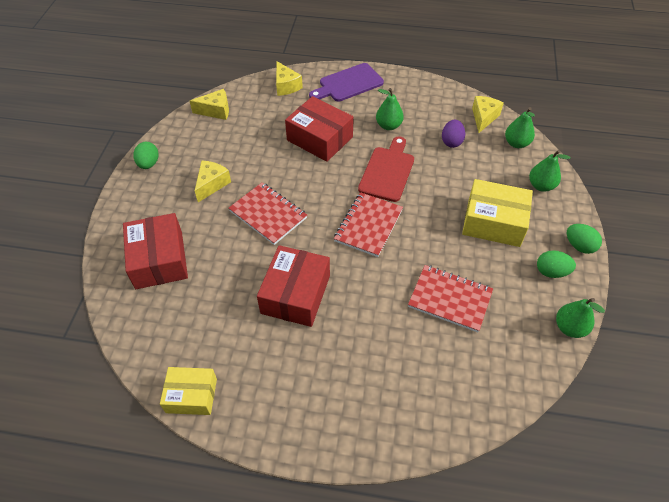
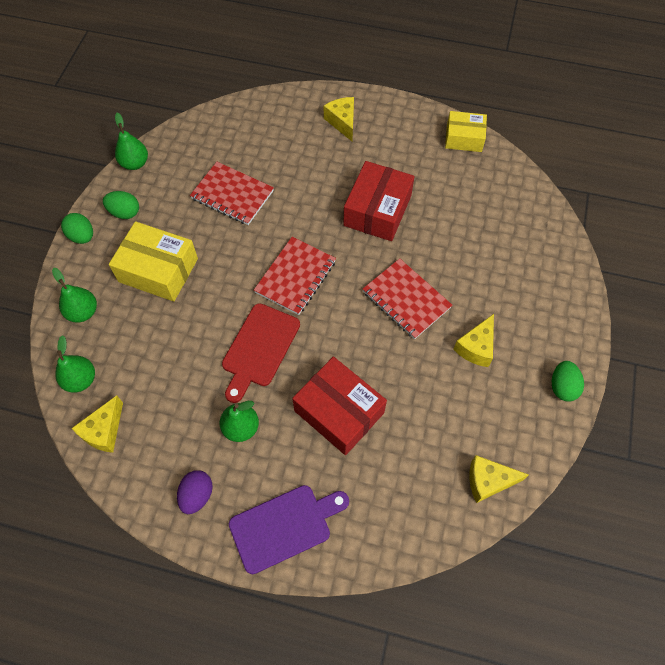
camera: 175 degrees left, 10 degrees up
(159, 260) = (518, 255): red box -> none
(286, 86) = (384, 530): yellow cheese -> yellow cheese (342, 122)
(451, 142) = (164, 390): purple egg -> purple egg (197, 495)

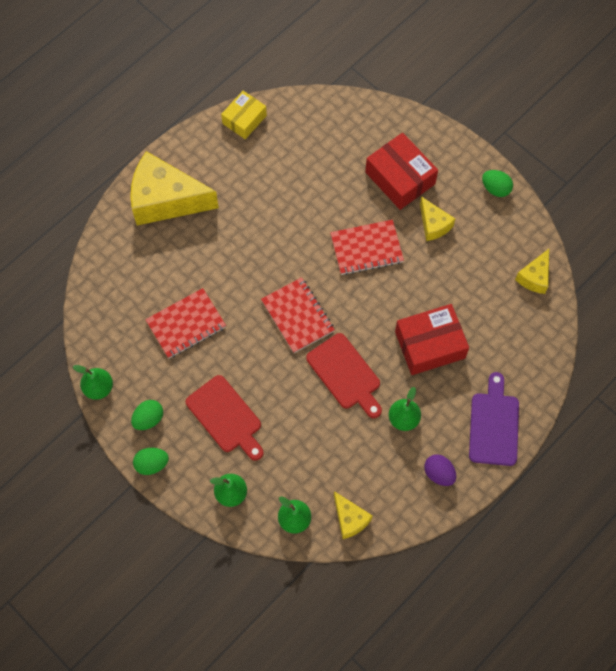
camera: 60 degrees left, 5 degrees up
(158, 270) = (226, 417): yellow box -> red cutting board
(342, 122) = (165, 200): yellow cheese -> yellow cheese, size x2.03
(377, 210) = (273, 223): red box -> red box (400, 178)

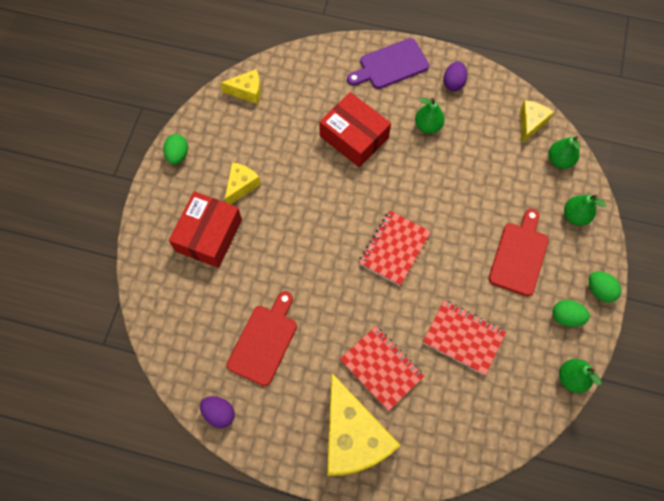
camera: 120 degrees left, 0 degrees up
(244, 119) = (219, 413): yellow box -> purple egg
(345, 374) = (420, 185): red cutting board -> red cutting board (264, 341)
(366, 248) = (296, 227): red notebook -> red notebook (381, 368)

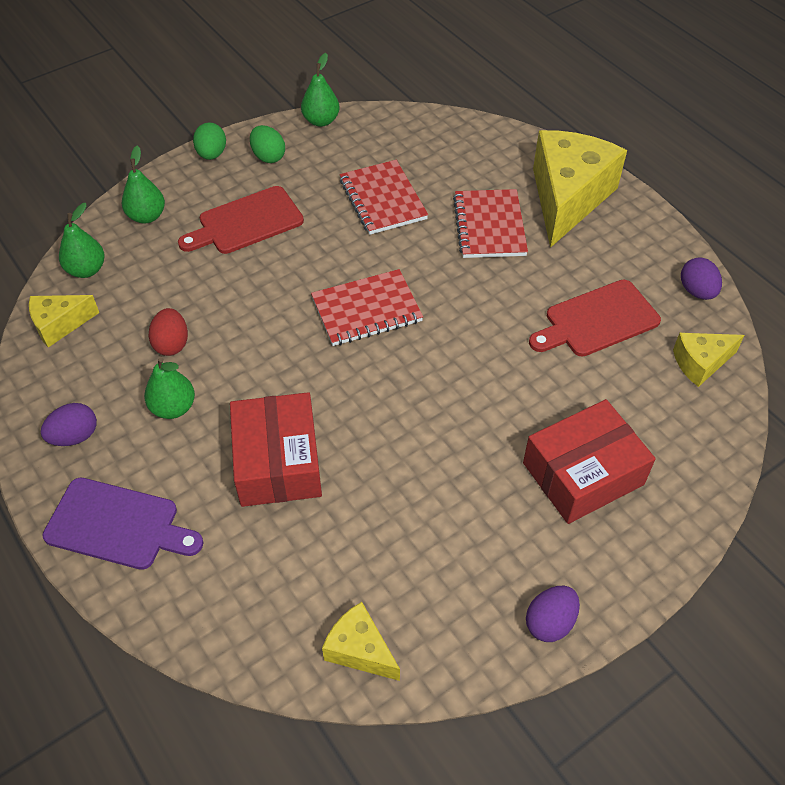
camera: 140 degrees left, 15 degrees down
(178, 155) = (550, 622): green egg -> purple egg
(241, 186) = (488, 507): yellow cheese -> yellow cheese (700, 363)
(467, 154) = (172, 344): none -> red egg

